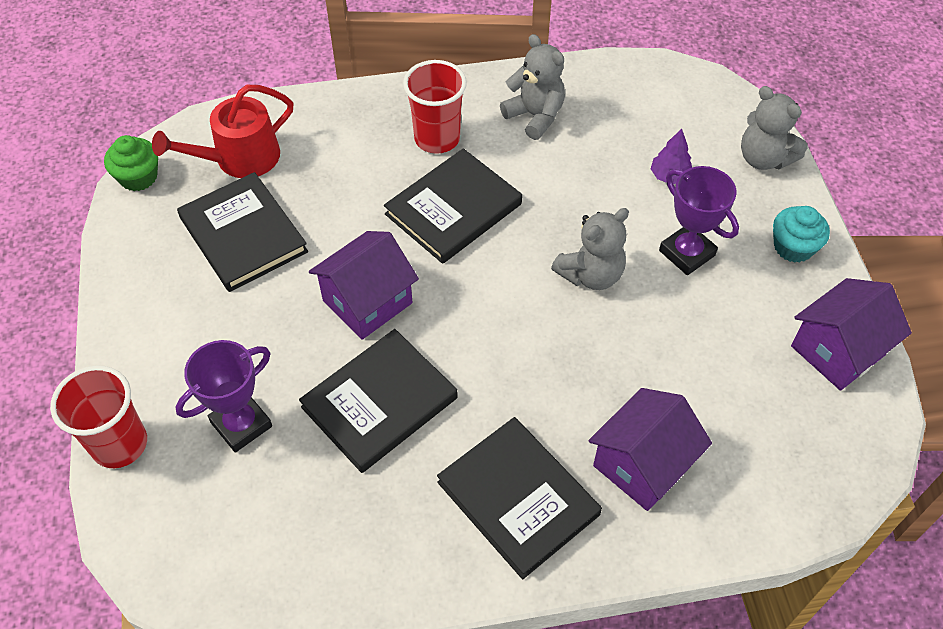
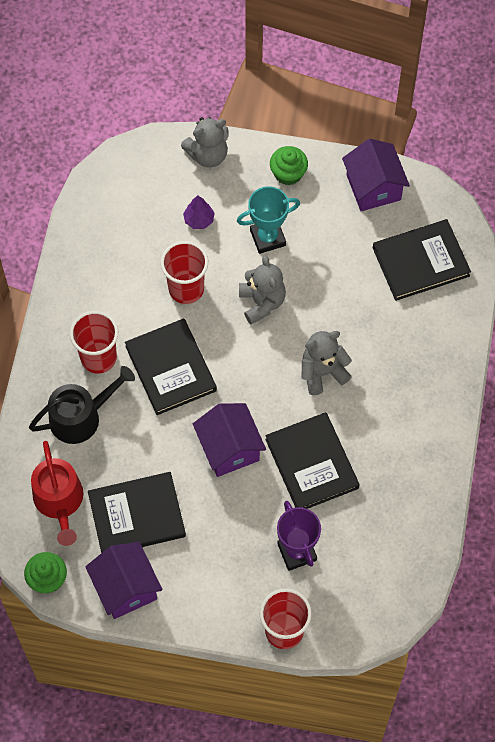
camera: 70 degrees left, 10 degrees up
(354, 145) = (81, 417): none -> black watering can
(518, 498) = (406, 405): black book -> black book (420, 262)
(535, 116) = (105, 284): grey teddy bear -> grey teddy bear (322, 372)
(568, 192) = (186, 289): none -> red cup
(642, 464) = (409, 329): purple house -> purple house (126, 588)
(687, 253) = (267, 238): purple trophy -> turquoise trophy
(793, 247) = (288, 173): turquoise cupcake -> green cupcake

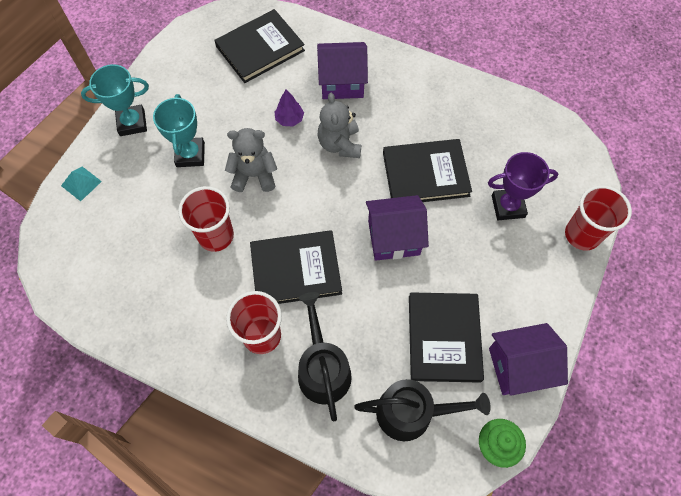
camera: 75 degrees left, 0 degrees up
(59, 501) = (412, 412): red watering can -> black watering can
(199, 220) = (147, 207): purple tree -> purple tree (289, 119)
(208, 155) = (81, 183): grey teddy bear -> turquoise pyramid
(288, 173) = (132, 123): green cupcake -> turquoise trophy
(373, 187) = (175, 63): purple house -> purple house (342, 82)
(420, 262) = (260, 48): black book -> black book turned 60 degrees clockwise

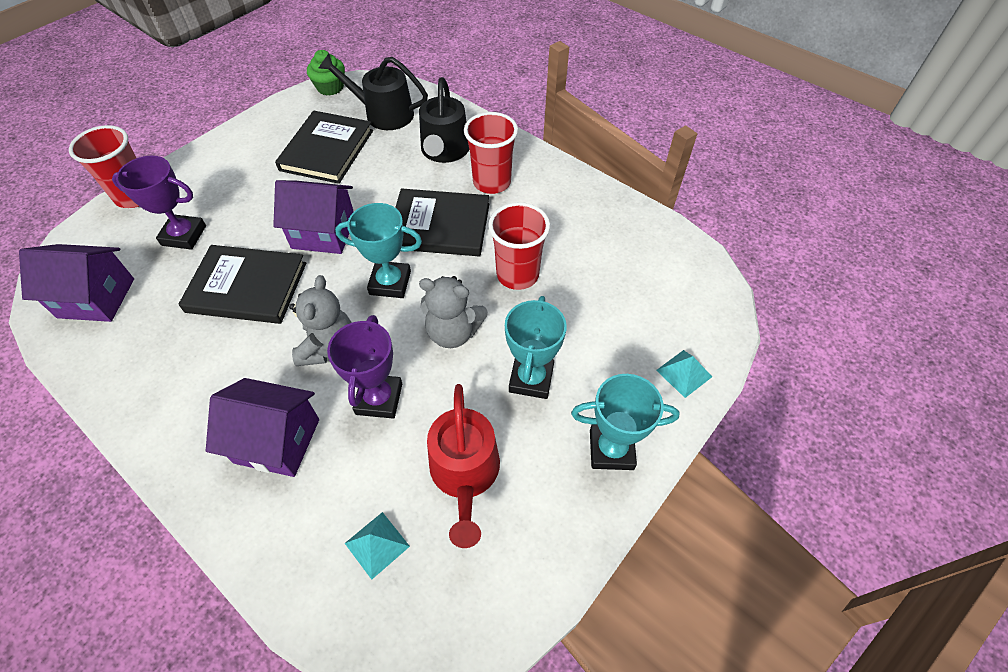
camera: 165 degrees left, 10 degrees down
(221, 90) = (465, 473): none -> red watering can
(260, 48) = (377, 544): black book -> turquoise pyramid
(289, 119) = (379, 399): purple tree -> purple trophy
(317, 204) = (390, 283): none -> turquoise trophy
(519, 366) = (277, 122): purple house -> purple house (96, 298)

